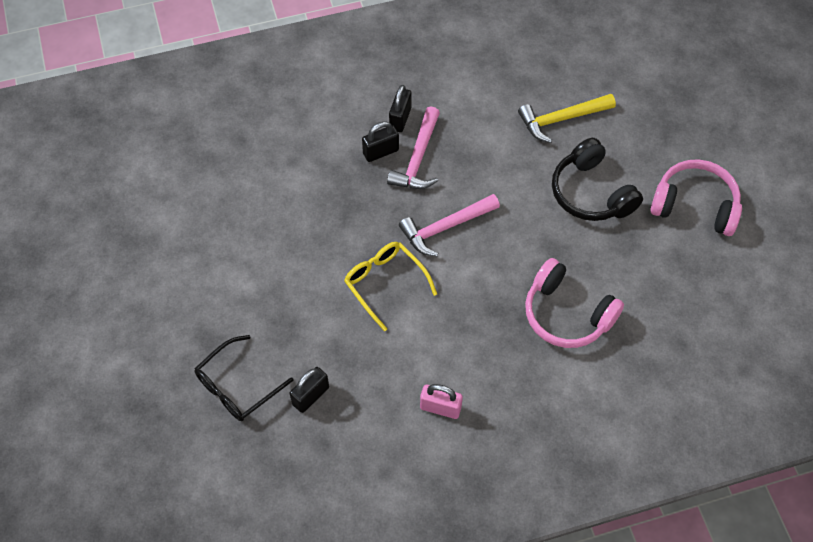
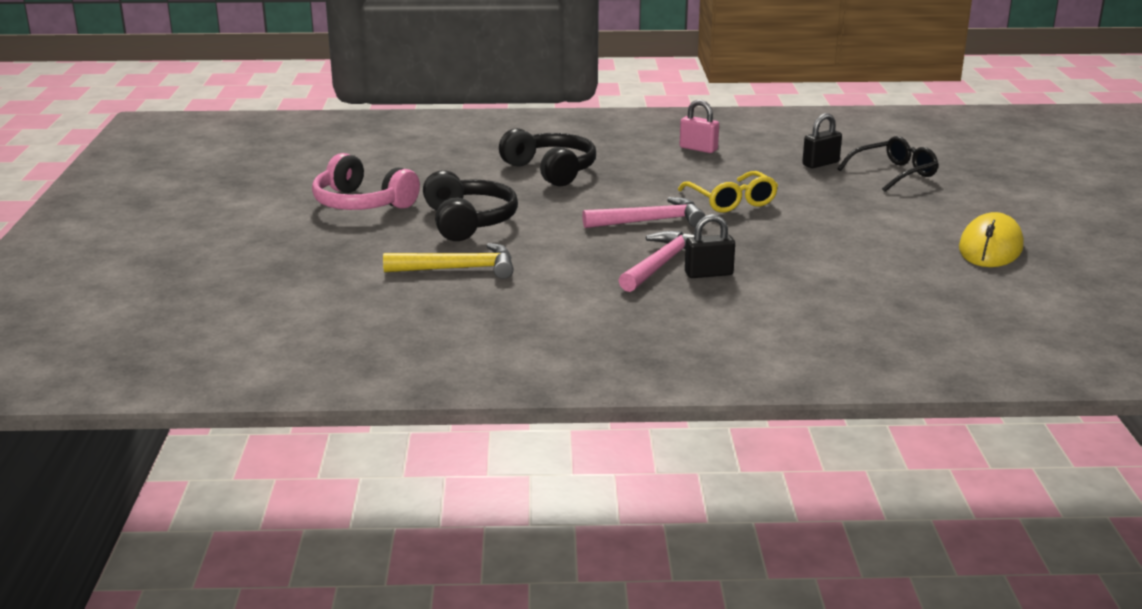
camera: 165 degrees left, 35 degrees down
(165, 242) = (990, 248): none -> yellow mouse
(400, 118) = (673, 294): black padlock -> none
(566, 314) = (551, 170): pink headphones -> black headphones

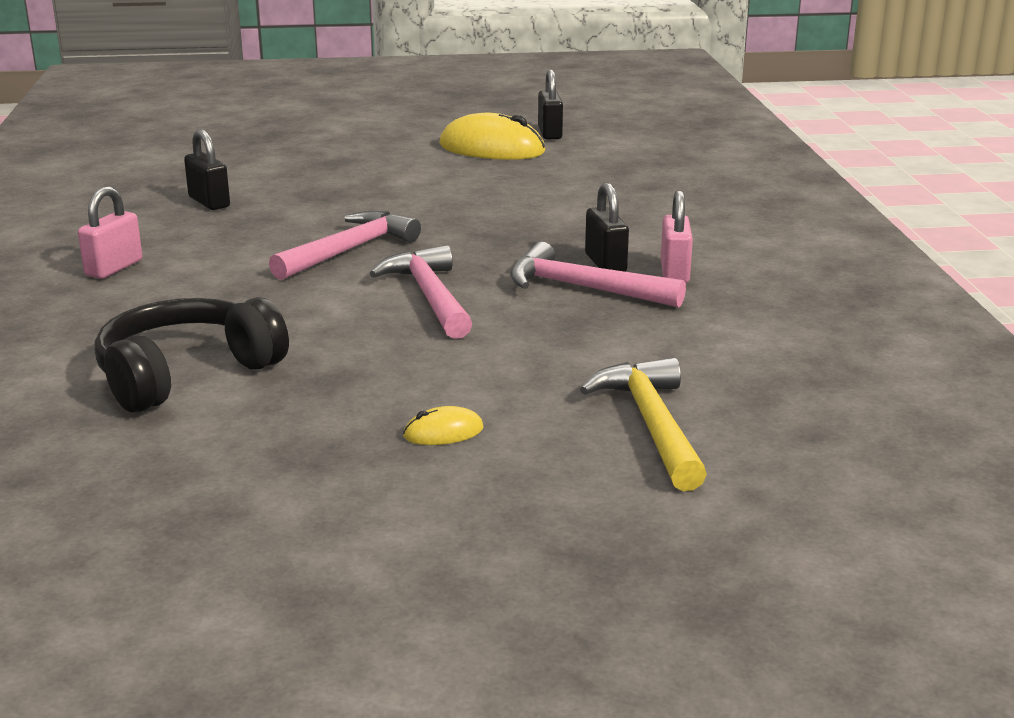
camera: 95 degrees left, 0 degrees up
(362, 204) = (347, 560): pink headphones -> none
(468, 222) = (443, 432): black headphones -> yellow mouse
(691, 295) = (674, 272): none -> pink padlock
(731, 201) = (349, 250): yellow glasses -> pink hammer
(893, 174) = (258, 171): black glasses -> none
(1055, 273) = (550, 133): none -> black padlock

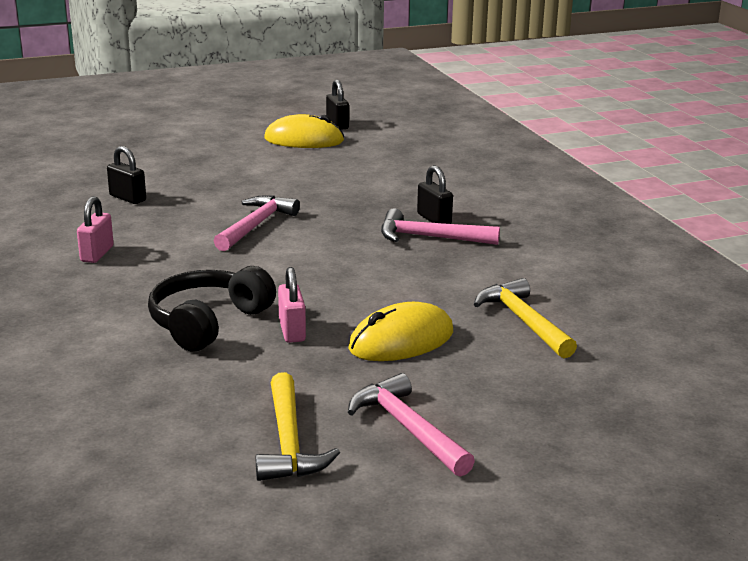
camera: 15 degrees left, 0 degrees up
(165, 568) = (288, 442): none -> yellow hammer
(430, 296) = (333, 253): pink hammer -> pink hammer (408, 428)
(443, 432) = (401, 340): yellow mouse -> yellow mouse, size x2.23
(674, 272) = (481, 221): pink padlock -> pink padlock (292, 331)

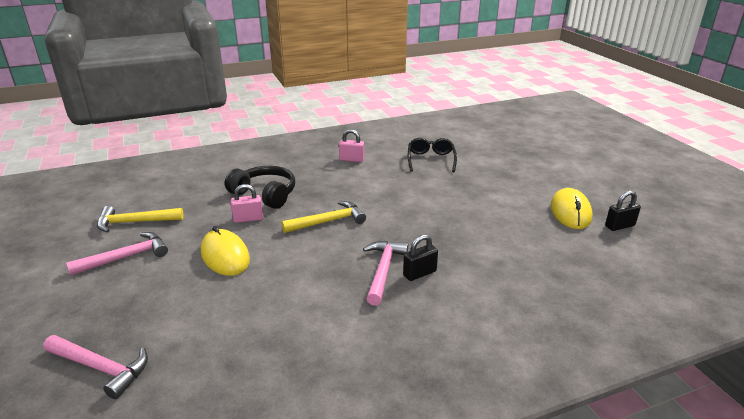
camera: 90 degrees right, 5 degrees up
(127, 198) = (431, 160): black padlock -> black glasses
(256, 225) = (396, 201): pink hammer -> pink hammer (100, 368)
(524, 321) = (236, 310): yellow hammer -> yellow hammer (328, 221)

